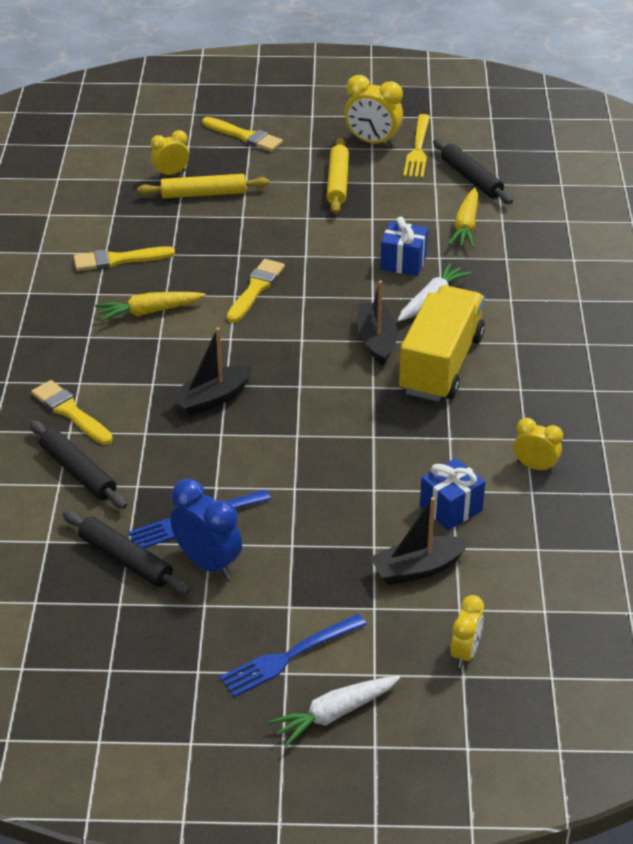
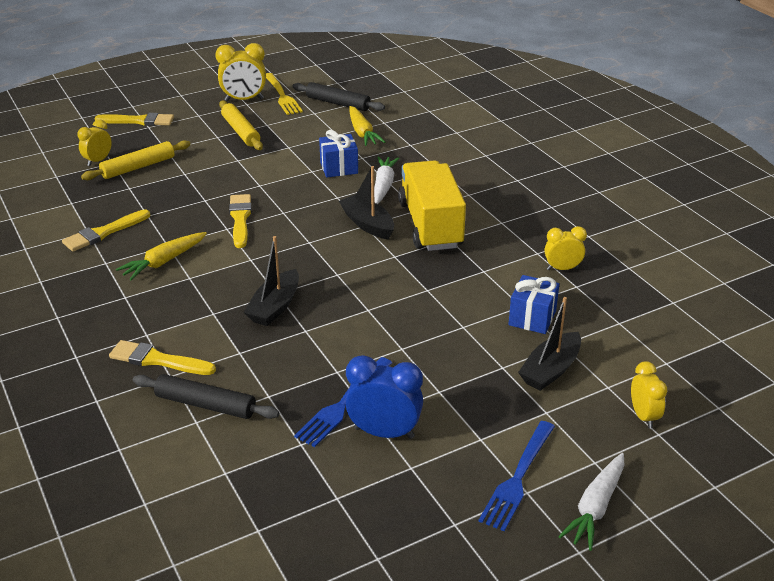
camera: 30 degrees left, 5 degrees down
(126, 560) = (311, 459): black rolling pin -> none

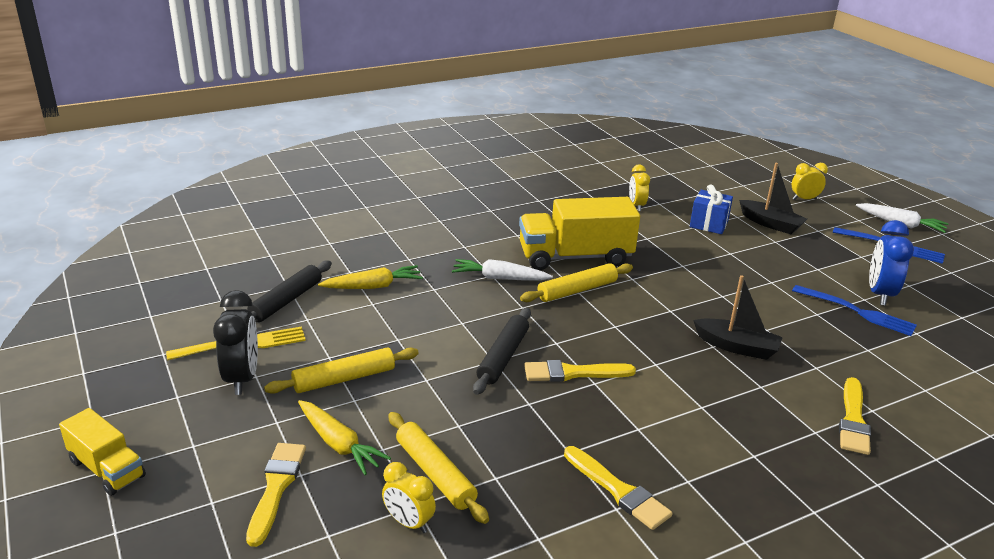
camera: 90 degrees left, 5 degrees down
(164, 262) = (675, 429): yellow carrot -> yellow carrot (339, 444)
(166, 76) = (107, 469): none -> yellow truck
(205, 404) = (900, 385): black rolling pin -> black rolling pin (503, 357)
(244, 100) = (242, 378): yellow clock -> black clock
(339, 168) = (457, 304): blue gift -> none
(368, 224) = (577, 290): black boat -> yellow rolling pin

